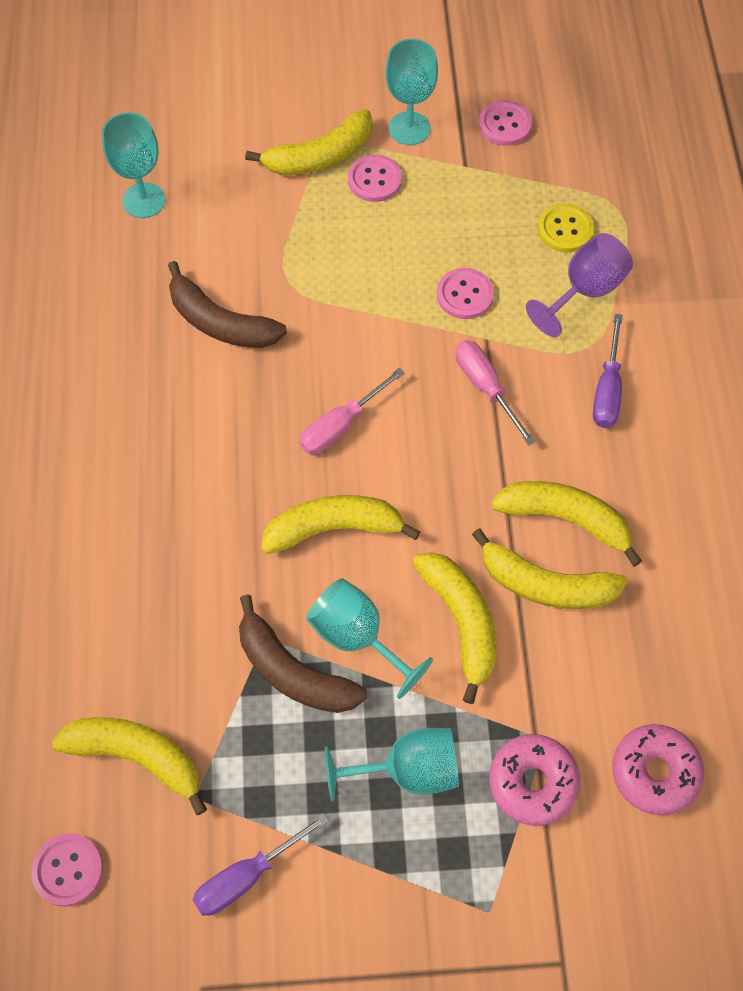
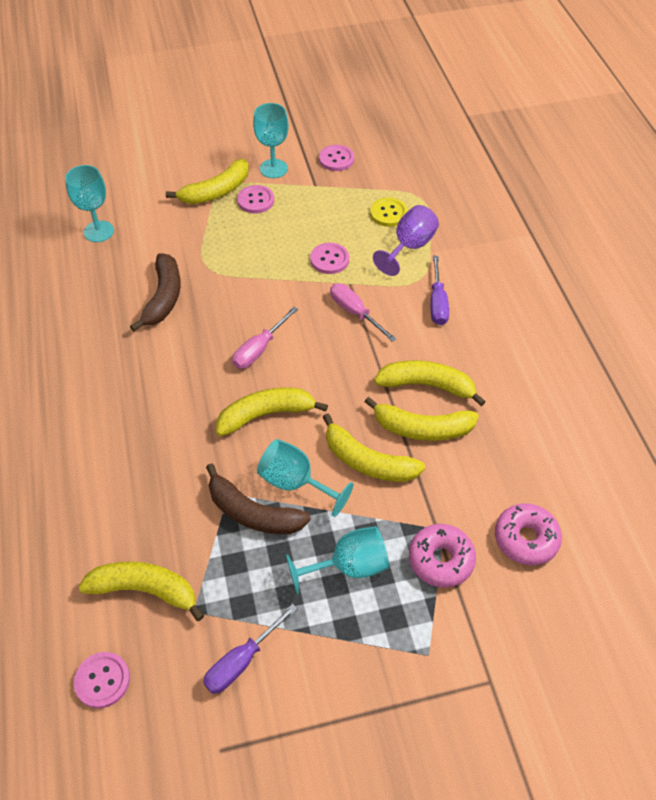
camera: 10 degrees left, 10 degrees down
(220, 322) = (163, 297): brown banana -> brown banana turned 105 degrees counterclockwise
(461, 622) = (368, 461): yellow banana -> yellow banana turned 150 degrees clockwise

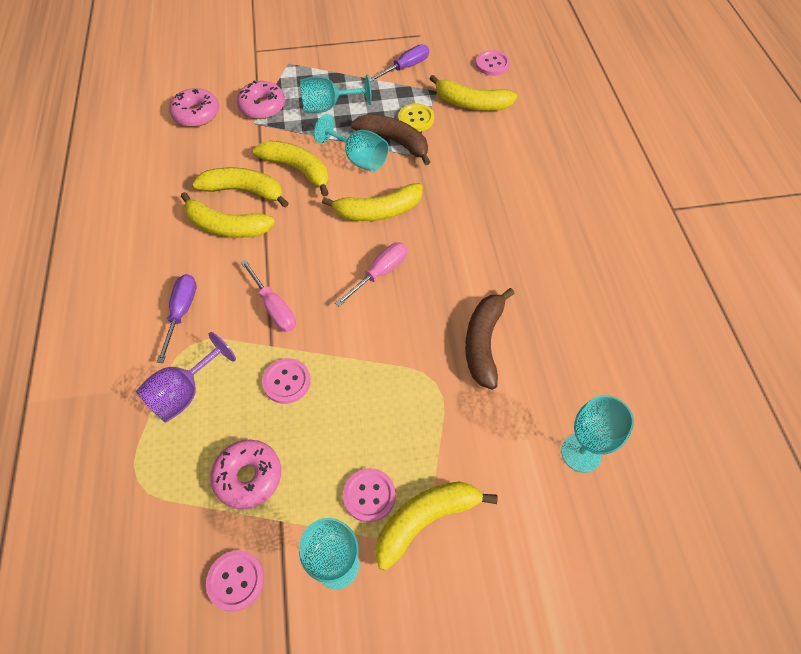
camera: 175 degrees left, 5 degrees up
(343, 204) = (248, 477): none -> pink donut
(388, 213) = (192, 454): yellow button -> yellow button (416, 119)

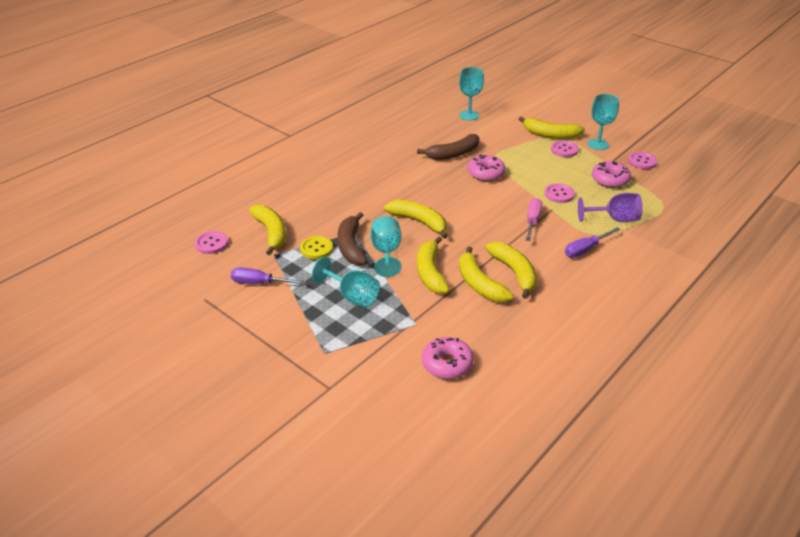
camera: 130 degrees left, 20 degrees down
(262, 106) = (393, 331): pink donut -> pink donut (485, 173)
(380, 273) = (460, 199): pink screwdriver -> none

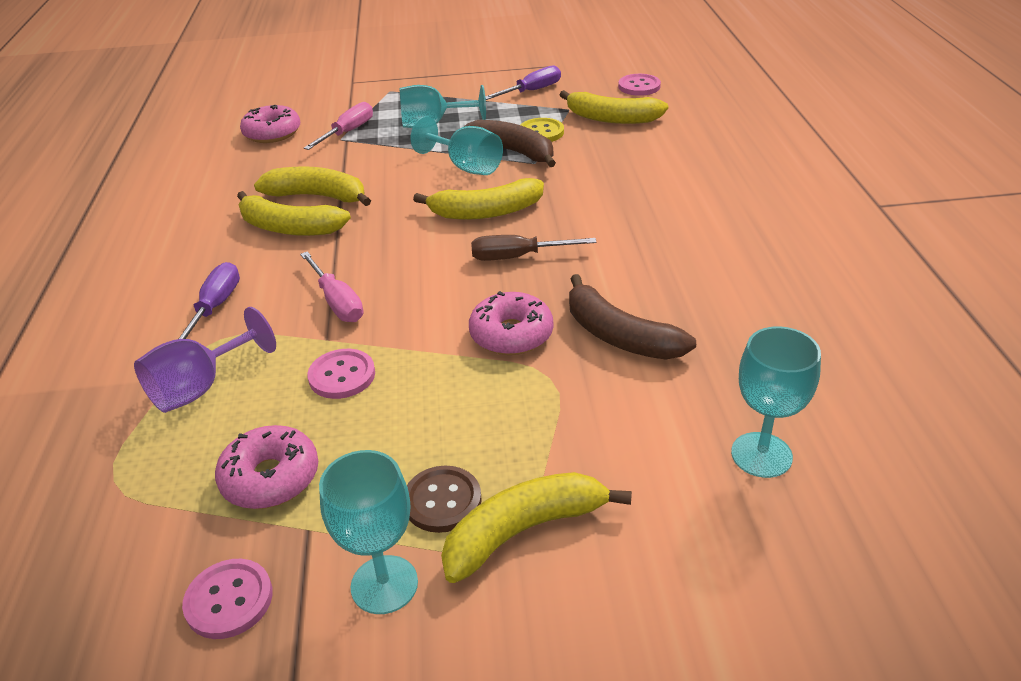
camera: 135 degrees right, 0 degrees up
(403, 327) = (348, 132): none -> pink screwdriver
(430, 273) = (387, 177): yellow banana -> none
(440, 196) = (517, 257): none -> brown screwdriver
(453, 154) = (619, 336): brown banana -> brown banana turned 60 degrees counterclockwise
(564, 150) = (442, 501): pink button -> brown button

